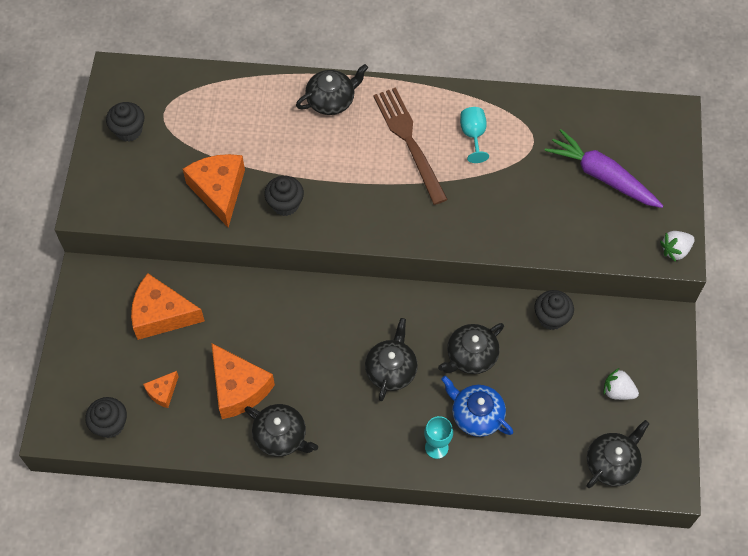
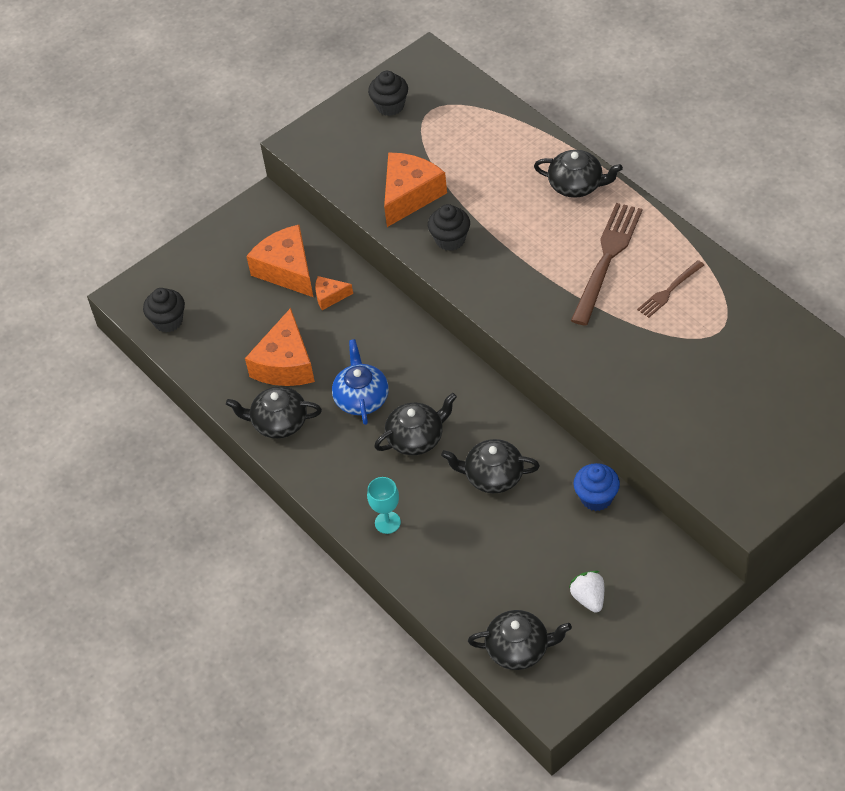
camera: 50 degrees right, 10 degrees down
(162, 392) = (228, 326): orange cheese -> orange cheese (330, 296)
(281, 436) = (278, 422): black teapot -> black teapot turned 105 degrees clockwise
(473, 135) = (669, 291): turquoise goblet -> brown fork
(476, 415) = (446, 523): blue teapot -> blue teapot (361, 398)
(551, 317) = (596, 498): black cupcake -> blue cupcake
(602, 176) = (750, 401): purple carrot -> none
(675, 250) = (749, 507): white strawberry -> none

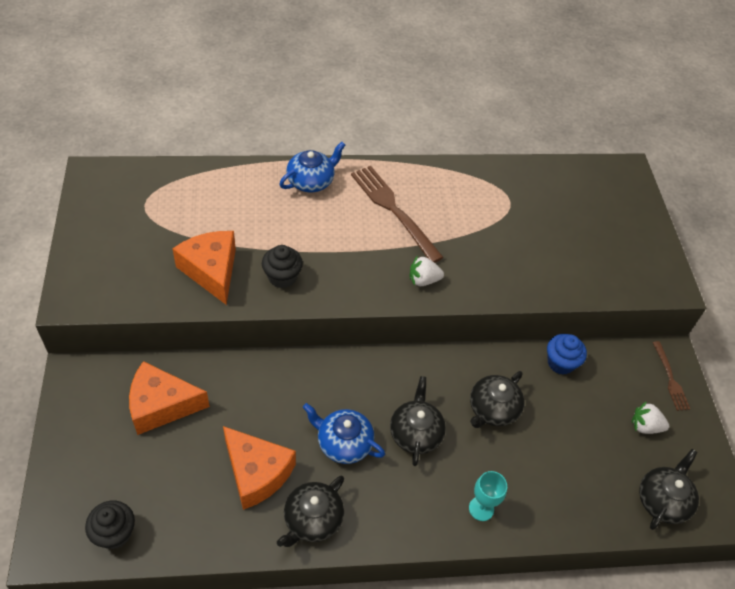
camera: 65 degrees left, 0 degrees up
(330, 296) = (221, 395): orange cheese -> none
(390, 106) = (109, 223): black cupcake -> none
(547, 328) = (423, 280): none -> white strawberry
(577, 185) = (311, 181): black teapot -> blue teapot
(669, 291) = (453, 200): brown fork -> brown fork (670, 379)

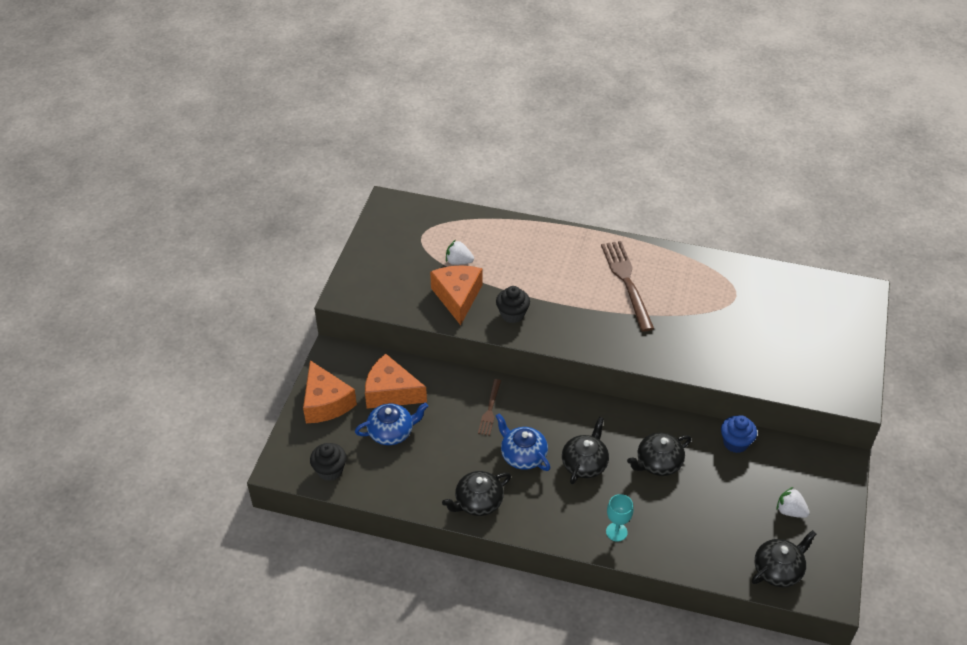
camera: 25 degrees right, 5 degrees down
(256, 473) = (447, 458): orange cheese -> orange cheese (325, 403)
(311, 181) = (565, 243): blue teapot -> blue teapot (391, 432)
(423, 280) = (629, 343): white strawberry -> white strawberry (458, 261)
(670, 379) = (833, 481): brown fork -> brown fork (490, 410)

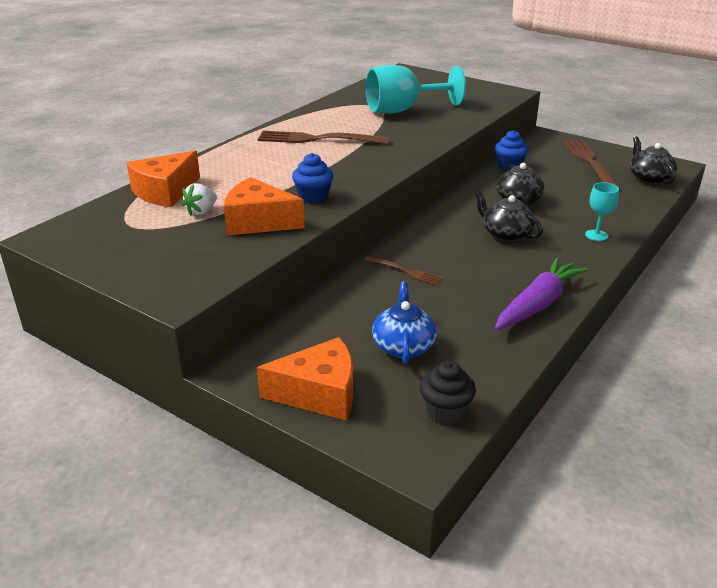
camera: 70 degrees left, 15 degrees down
(391, 392) = (336, 334): orange cheese -> orange cheese (165, 192)
(478, 502) = (537, 304): black teapot -> purple carrot
(512, 314) = (313, 197): black cupcake -> blue cupcake
(522, 455) = (480, 264): blue teapot -> none
(738, 320) = (403, 110): none -> turquoise goblet
(790, 511) = (589, 162): white strawberry -> brown fork

